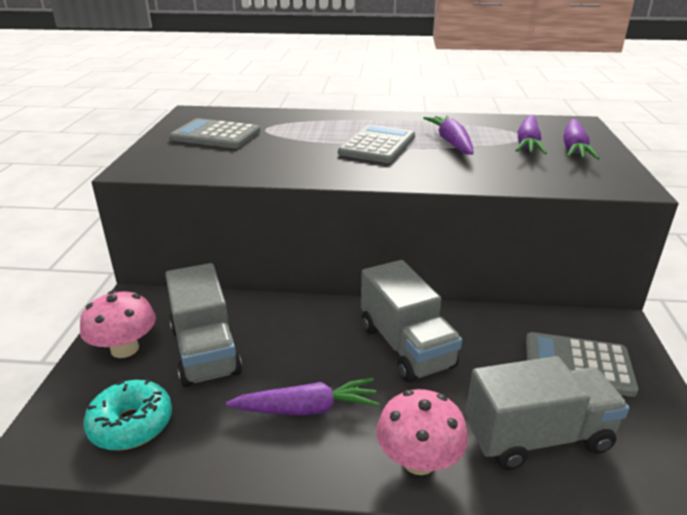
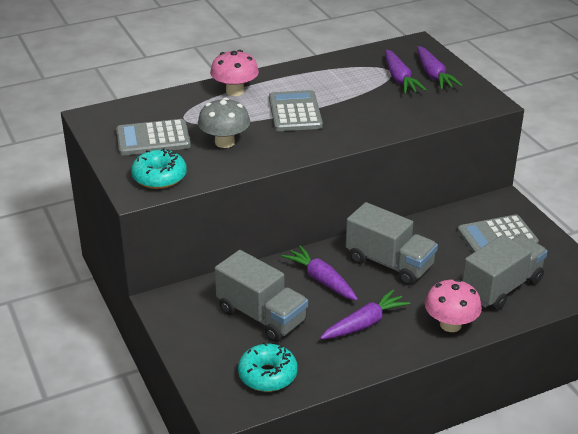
camera: 30 degrees left, 5 degrees up
(125, 349) = (203, 337): pink mushroom -> pink mushroom (235, 91)
(174, 162) = (159, 177): none -> turquoise donut
(275, 152) = (224, 142): none -> grey mushroom
(451, 143) = (346, 93): purple carrot -> purple carrot (322, 280)

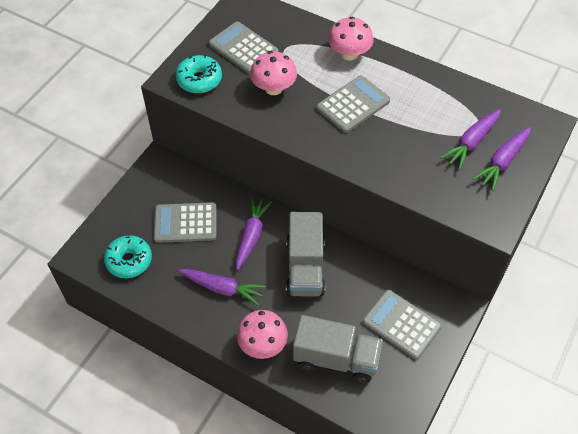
camera: 55 degrees right, 20 degrees up
(224, 142) = (273, 88): grey mushroom -> pink mushroom
(261, 316) = (185, 223): grey truck -> grey calculator

